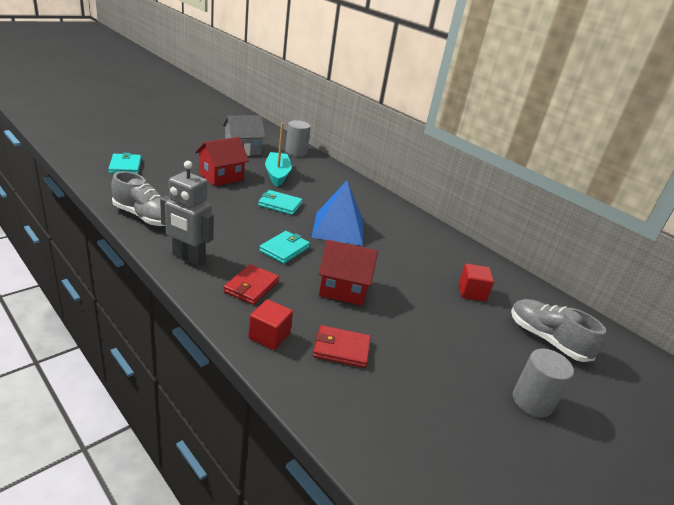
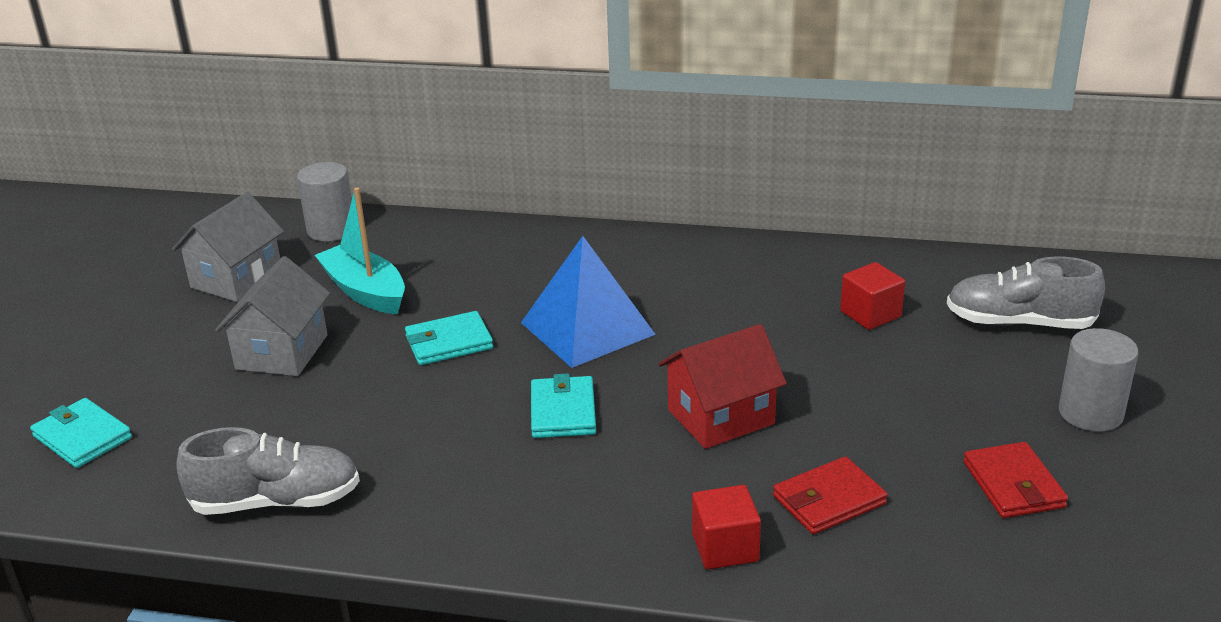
camera: 30 degrees left, 0 degrees up
(188, 257) = (450, 518): grey robot -> none
(221, 177) = (282, 352): red house -> grey house
(251, 286) = (603, 498): red wallet -> red wallet (1013, 485)

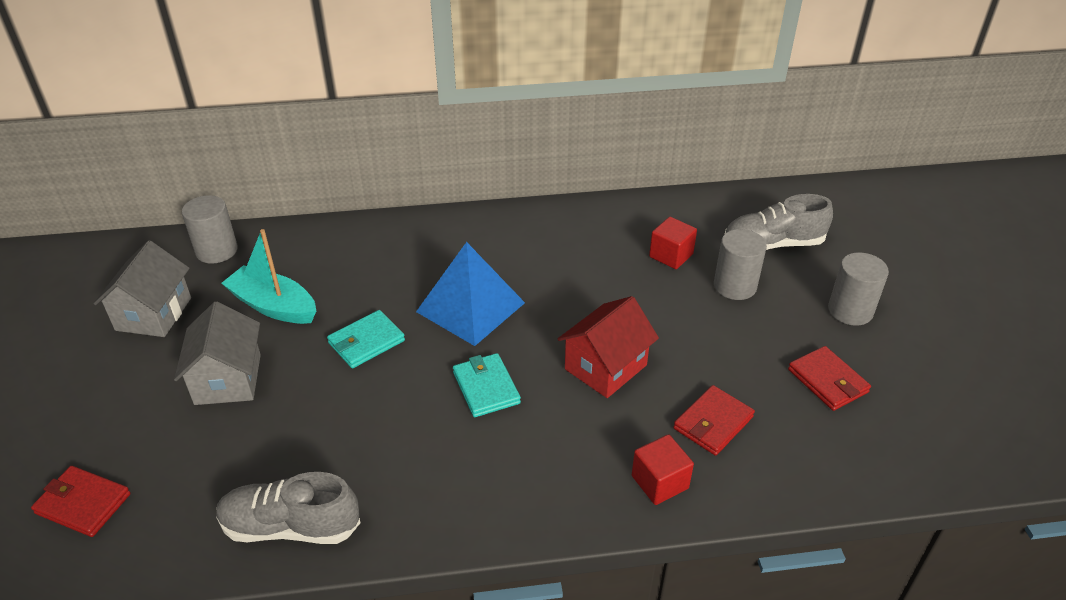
camera: 20 degrees left, 10 degrees up
(82, 437) = (83, 503): turquoise wallet -> red wallet
(277, 501) = (290, 526): grey shoe -> grey shoe turned 150 degrees counterclockwise
(940, 360) = (735, 286): none -> grey cylinder

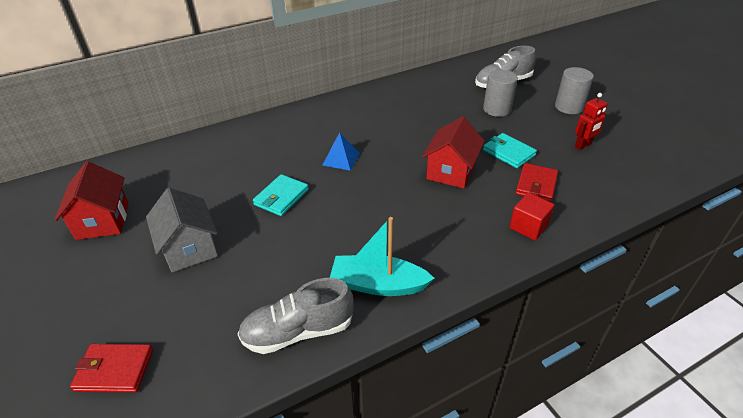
camera: 20 degrees left, 0 degrees up
(154, 314) = (103, 221): grey house -> red house
(217, 251) = (132, 168): grey cylinder -> none
(273, 306) = (198, 192): turquoise boat -> turquoise boat (378, 284)
(470, 307) = (341, 159): blue pyramid -> blue pyramid, size x0.54
(486, 388) = (382, 203): turquoise wallet -> turquoise wallet (508, 153)
(671, 255) = (448, 102): red cube -> none
(827, 381) = (583, 145): red wallet -> red robot

